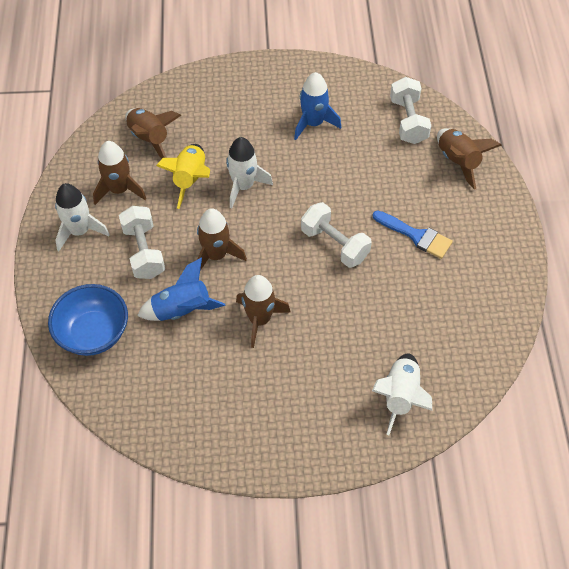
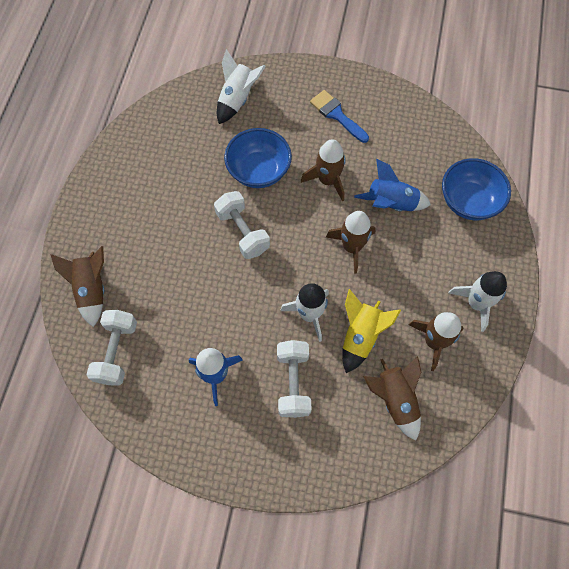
camera: 165 degrees left, 10 degrees up
(144, 252) = (417, 266): white dumbbell -> white dumbbell (293, 382)
(341, 312) = (259, 171): none -> blue bowl
(416, 236) = (167, 222): blue brush -> blue brush (336, 115)

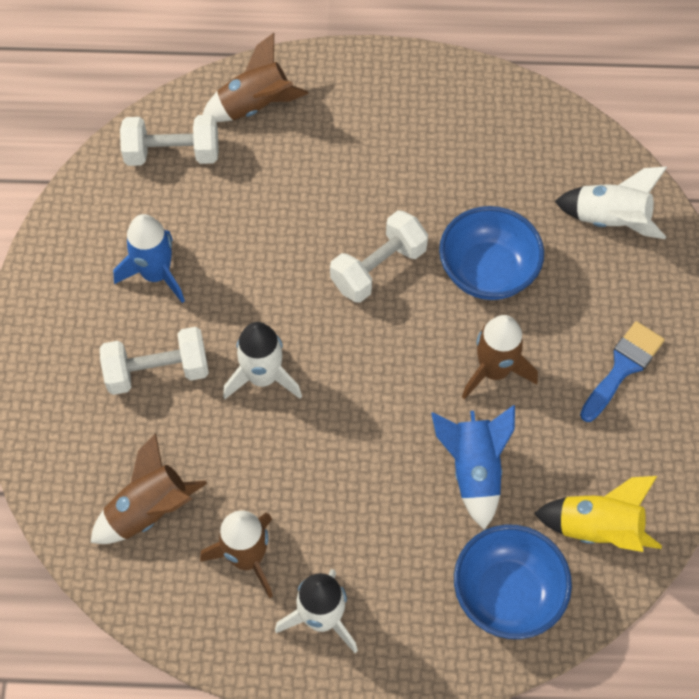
camera: 80 degrees right, 5 degrees down
(352, 247) = (384, 421): brown rocket -> none
(360, 336) = (240, 452): yellow rocket -> yellow rocket (598, 529)

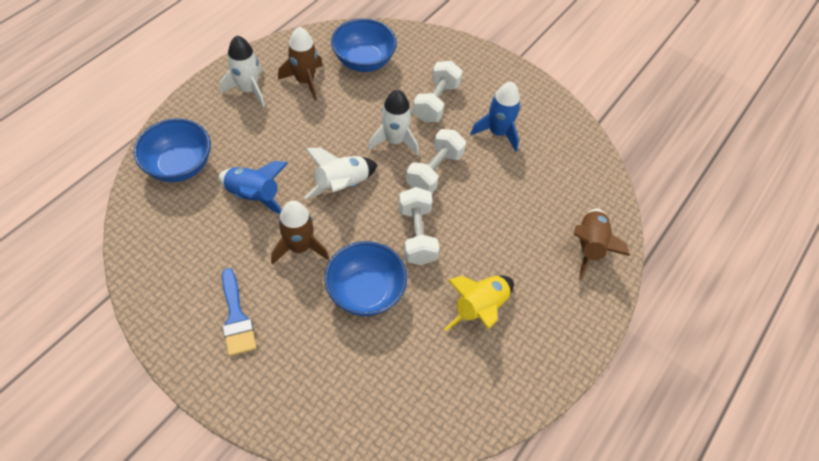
camera: 120 degrees right, 5 degrees down
(149, 510) = (364, 61): brown rocket -> blue bowl
(172, 154) = (578, 184): white dumbbell -> white dumbbell (434, 171)
(598, 529) = (165, 229): yellow rocket -> yellow rocket (479, 308)
(610, 220) = (340, 398): white rocket -> white rocket (342, 185)

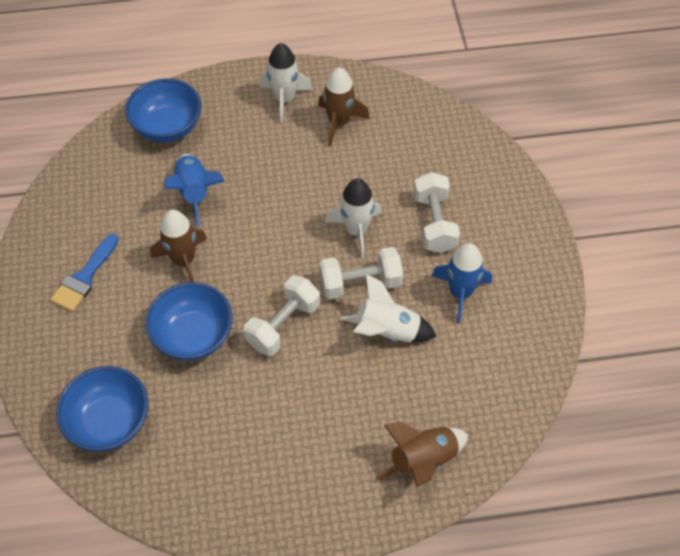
camera: 50 degrees right, 0 degrees up
(342, 185) = (270, 236): white rocket -> white rocket (387, 331)
(364, 61) = (411, 139): blue bowl -> blue bowl (109, 422)
(436, 102) = (434, 223): white dumbbell -> white dumbbell turned 75 degrees counterclockwise
(479, 308) = (265, 426): yellow rocket -> none

